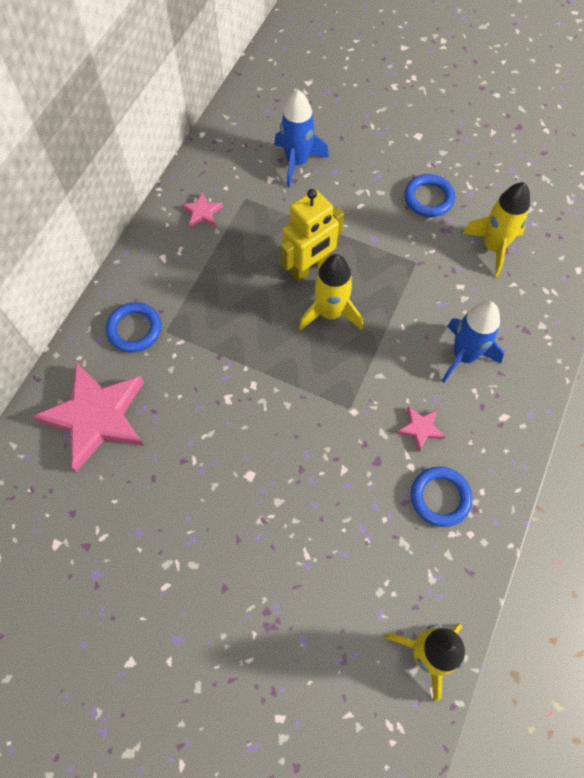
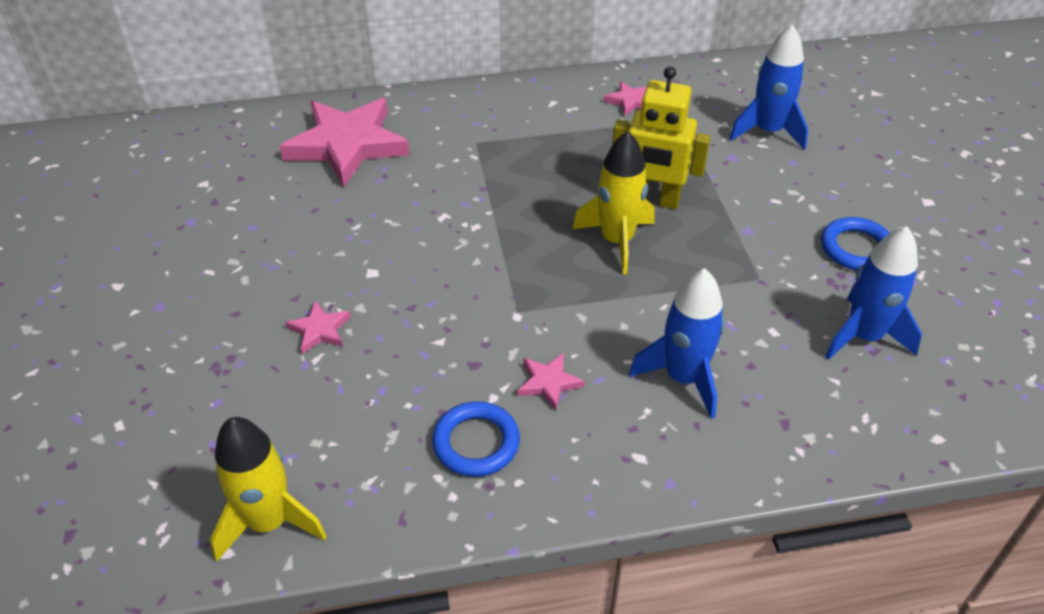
camera: 55 degrees right, 20 degrees down
(134, 329) = (458, 123): blue ring -> none
(281, 539) = (319, 330): none -> pink star
(493, 247) = (863, 336): yellow rocket -> blue rocket

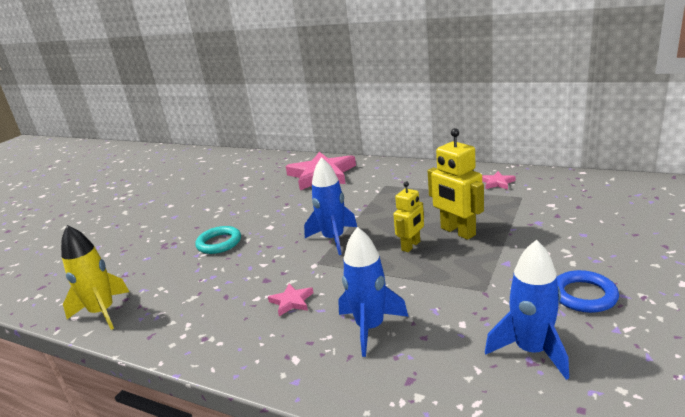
camera: 40 degrees right, 20 degrees down
(319, 330) = (219, 243): pink star -> turquoise ring
(476, 443) = (223, 315): blue ring -> none
(617, 241) = (411, 246): yellow rocket -> yellow robot
(768, 131) = (581, 214): blue rocket -> blue rocket (334, 239)

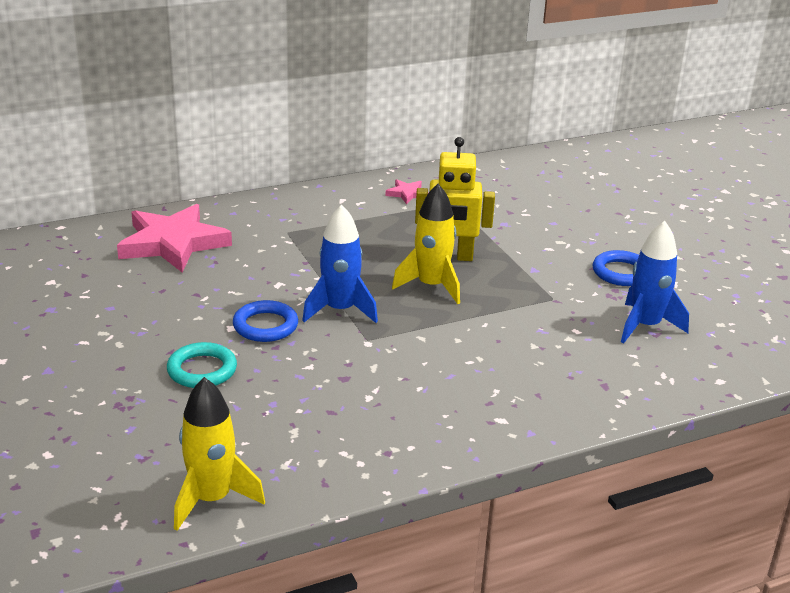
camera: 55 degrees left, 5 degrees up
(284, 232) = (265, 326): none -> blue ring
(291, 301) = (411, 382): pink star -> none
(370, 327) = (517, 367): blue rocket -> none
(411, 246) = (431, 286): yellow robot -> yellow rocket

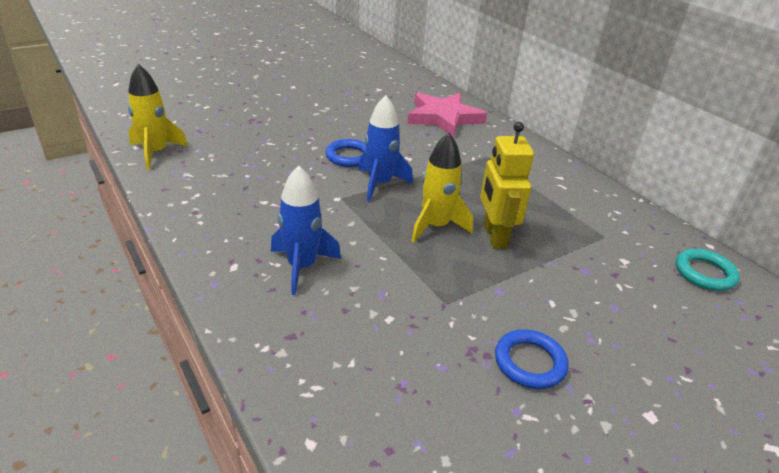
camera: 80 degrees right, 5 degrees up
(202, 370) = (290, 139): turquoise ring -> turquoise ring (704, 273)
(407, 194) = (599, 209): pink star -> none
(645, 326) = (414, 377): blue rocket -> blue rocket (302, 267)

